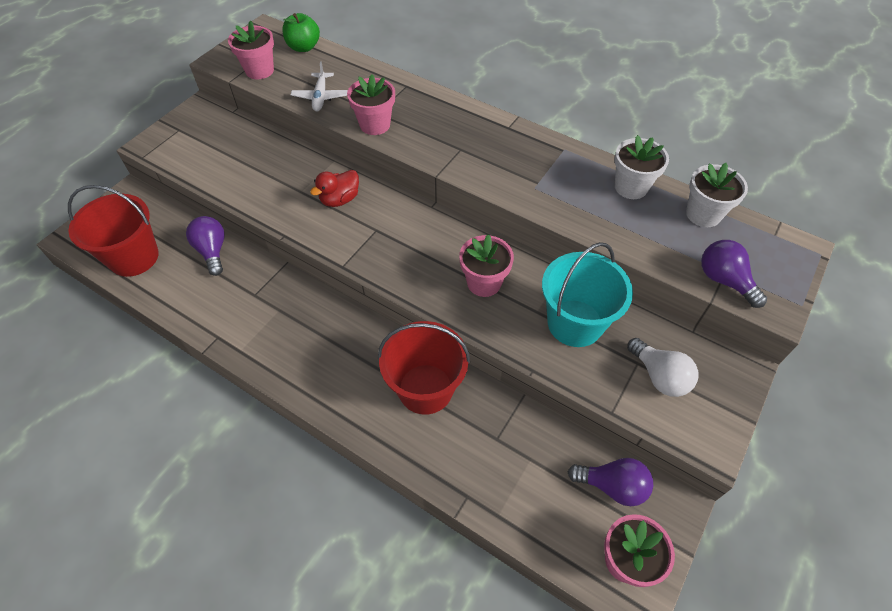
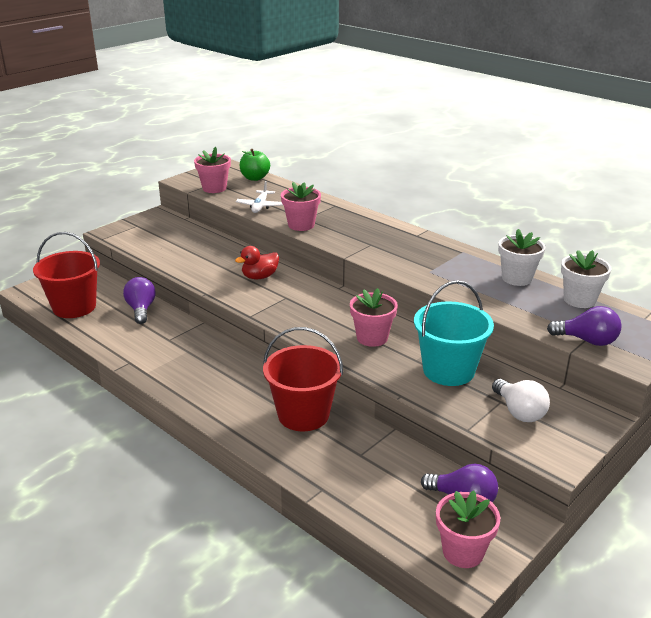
camera: 10 degrees right, 25 degrees down
(724, 280) = (587, 340): purple light bulb -> purple light bulb turned 135 degrees clockwise

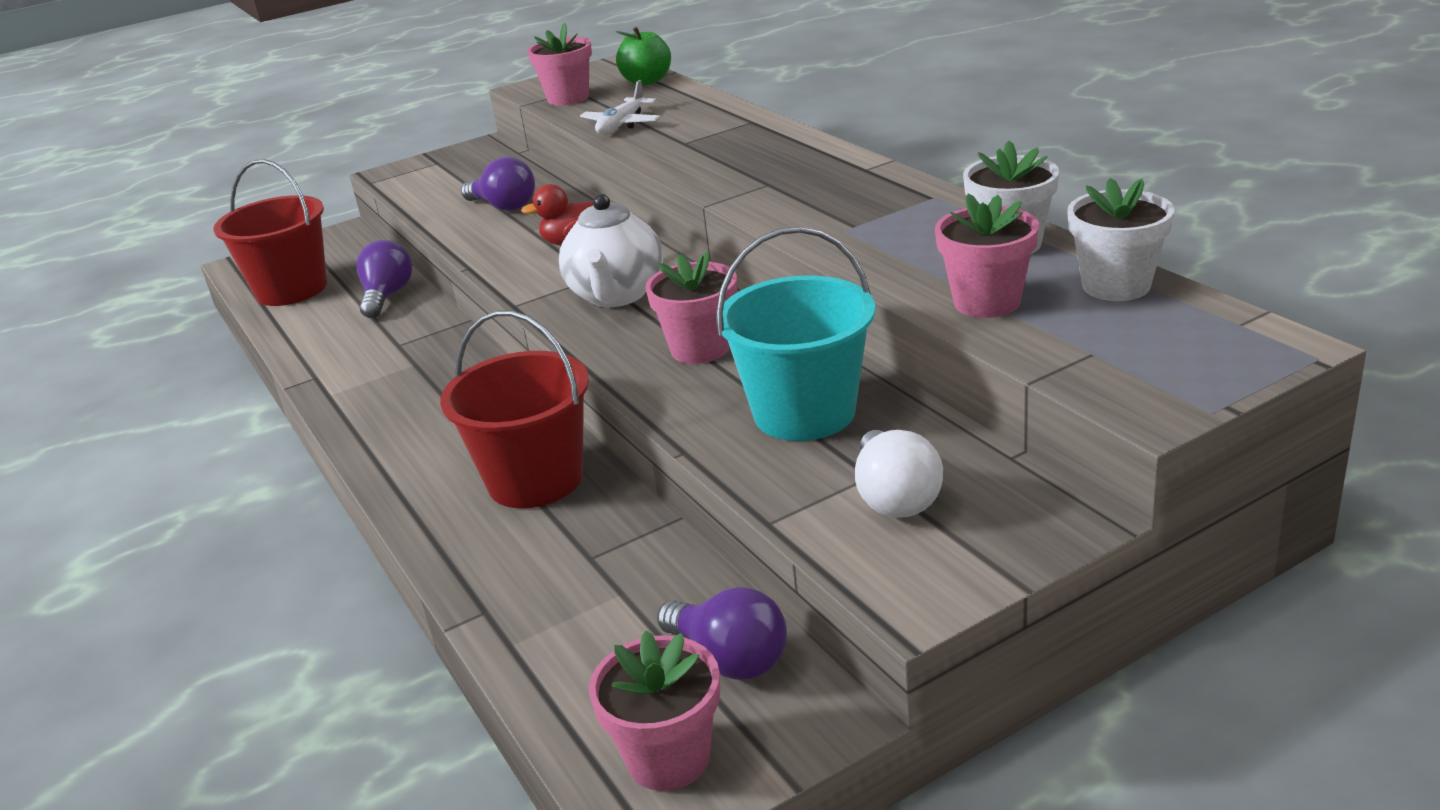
camera: 20 degrees right, 0 degrees up
(301, 225) = (668, 153): pink flower pot -> pink flower pot (986, 302)
(305, 308) = (617, 295): none -> white teapot
(587, 340) = (1079, 362): purple light bulb -> purple light bulb (504, 206)

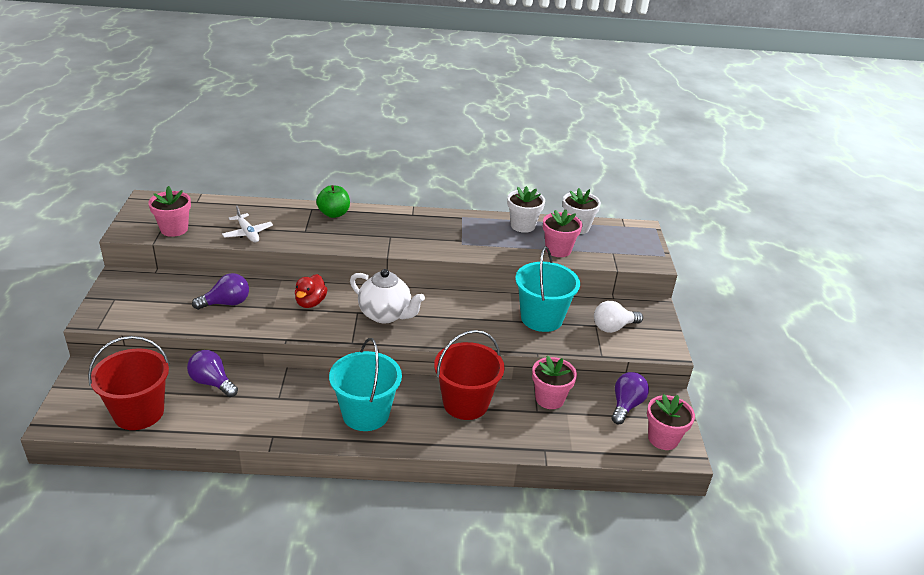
camera: 65 degrees left, 5 degrees up
(423, 414) = (365, 414): none -> turquoise bucket
(646, 81) = (198, 204): green apple -> green apple (334, 214)
(700, 349) = (464, 317): pink flower pot -> pink flower pot (549, 399)
(730, 659) = (626, 405): purple light bulb -> purple light bulb turned 45 degrees counterclockwise
(895, 498) = (613, 327): white light bulb -> white light bulb turned 135 degrees clockwise

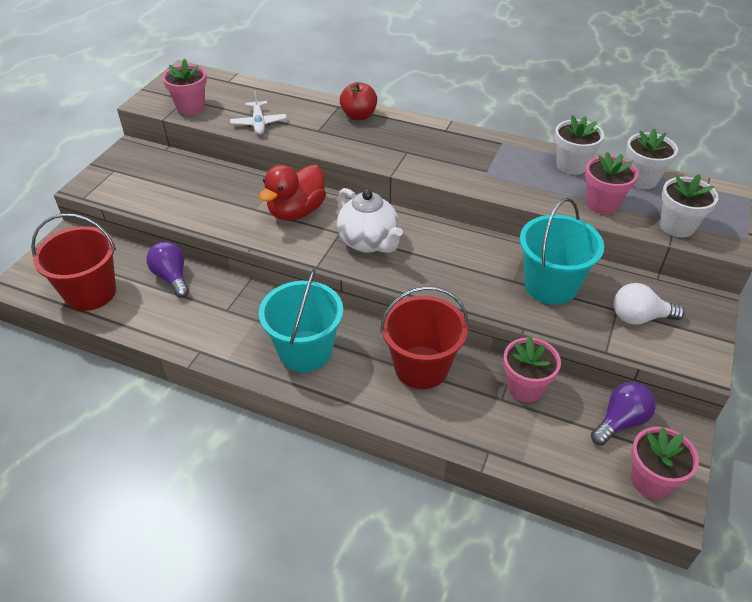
camera: 25 degrees right, 10 degrees up
(226, 303) = (213, 195): purple light bulb -> none
(310, 302) = (296, 212): red duck -> red duck, size x1.53
(334, 214) = (359, 116): green apple -> red apple
(616, 256) = (677, 226): none -> white flower pot

